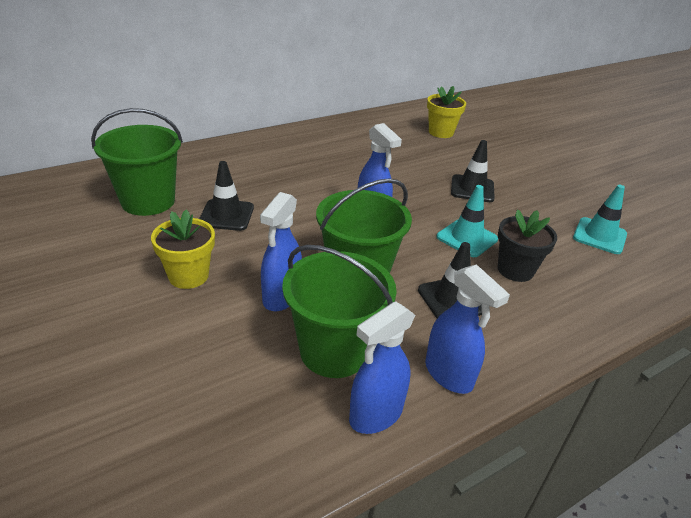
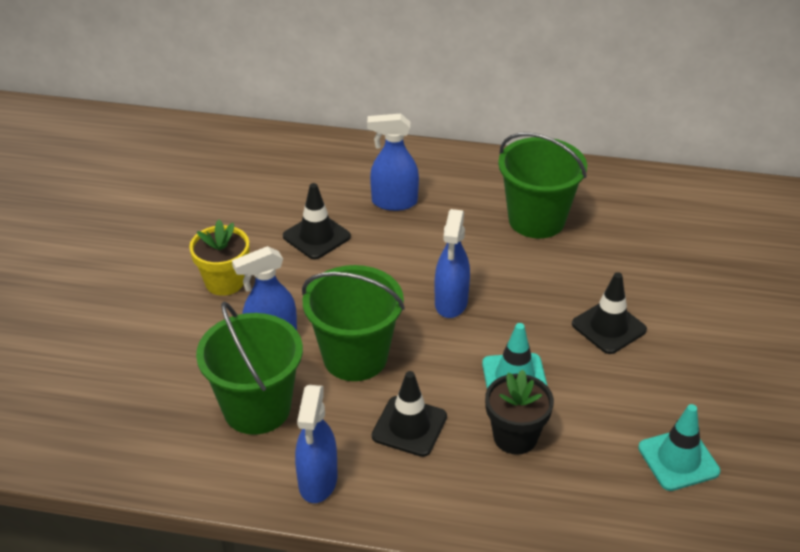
camera: 45 degrees right, 5 degrees up
(148, 201) = (268, 190): green bucket -> green bucket (536, 220)
(375, 414) = (227, 471): blue spray bottle -> blue spray bottle (394, 202)
(441, 132) = (685, 234): yellow flower pot -> none

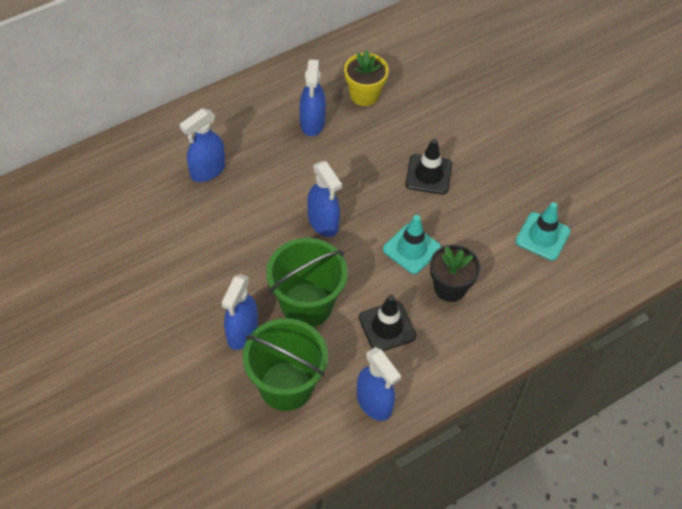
camera: 45 degrees left, 15 degrees up
(224, 282) = (162, 314): yellow flower pot -> yellow flower pot (364, 95)
(316, 236) = (185, 234): black traffic cone -> none
(536, 220) = (312, 123): green bucket -> blue spray bottle

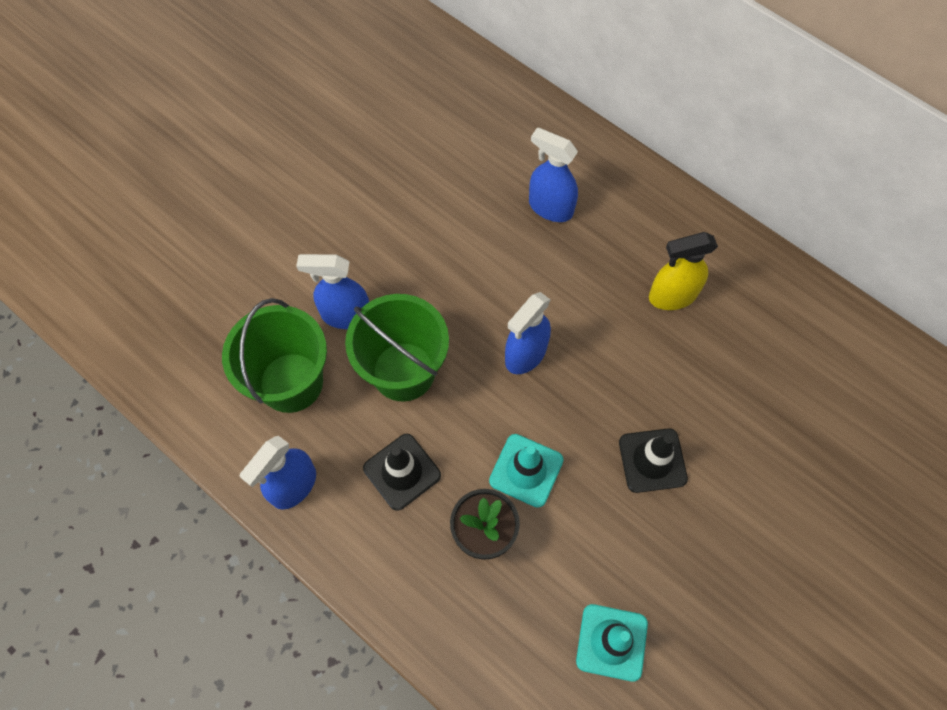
camera: 75 degrees right, 10 degrees up
(312, 123) = (672, 296): blue spray bottle -> yellow spray bottle
(364, 95) = (747, 343): yellow flower pot -> none

